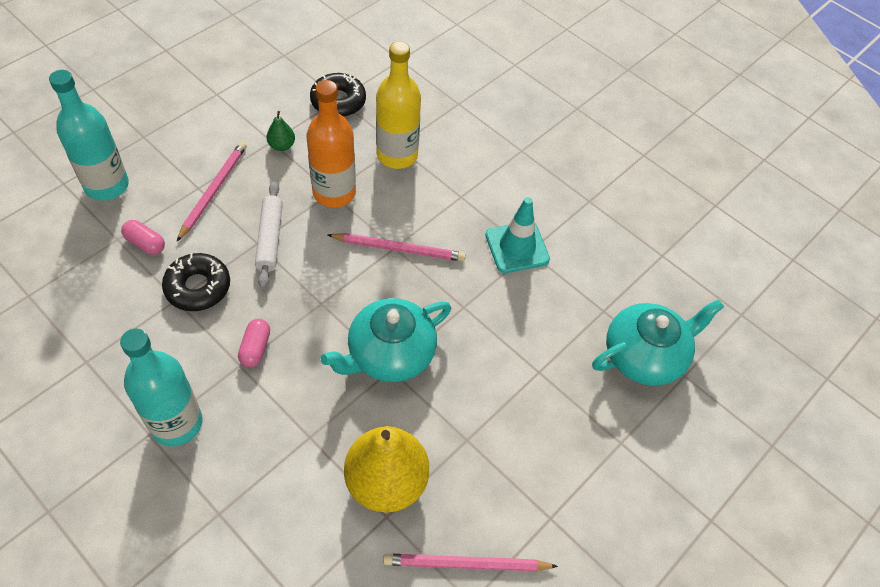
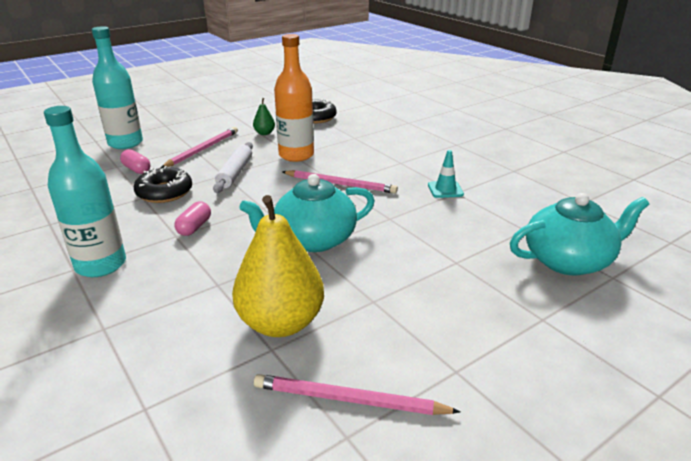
camera: 15 degrees right, 25 degrees down
(397, 155) = (353, 141): yellow bottle -> none
(517, 247) = (445, 189): turquoise traffic cone -> turquoise traffic cone, size x0.63

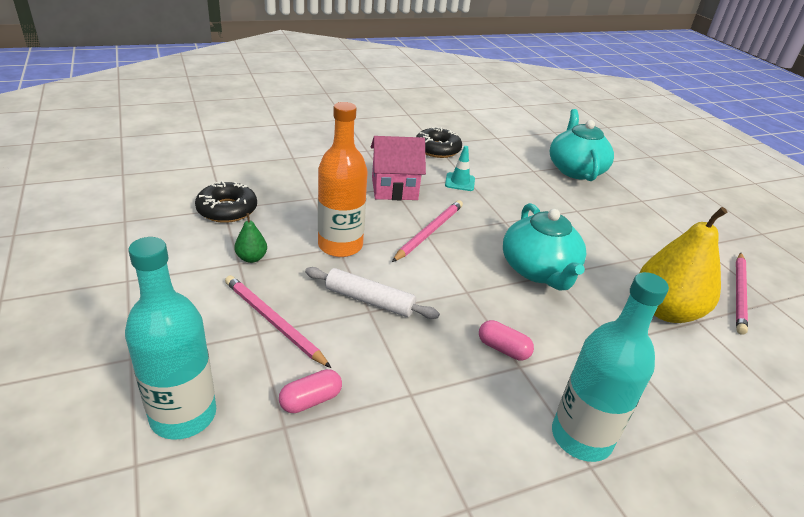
camera: 80 degrees left, 5 degrees up
(164, 192) = (403, 371): black donut -> black donut (437, 149)
(399, 163) = (394, 188): none -> pink house

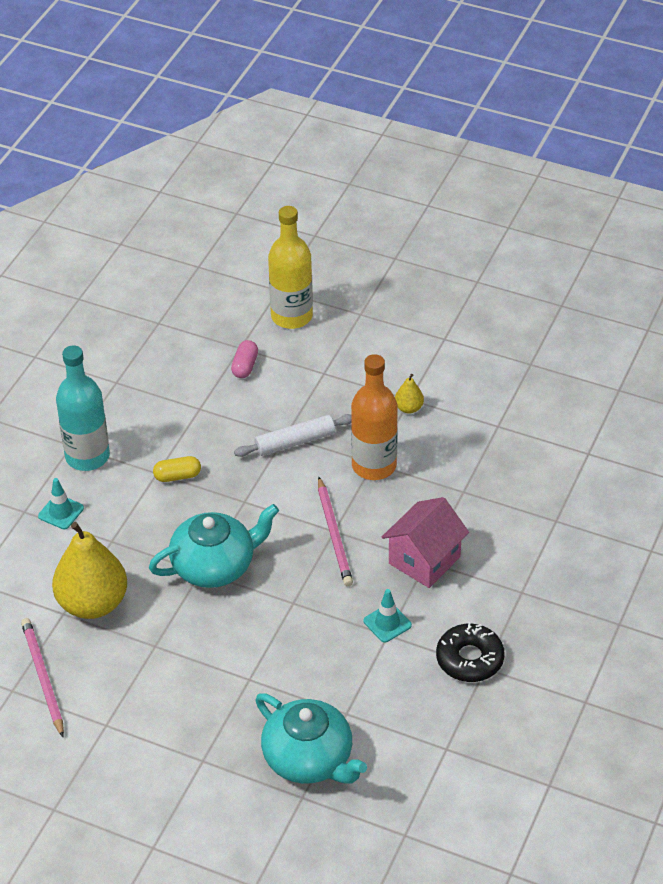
camera: 140 degrees right, 10 degrees up
(183, 415) = (291, 316): turquoise bottle -> yellow bottle
(227, 210) = (494, 427): black donut -> none
(251, 258) = (409, 408): green pear -> yellow pear
(273, 322) = (326, 384): pink pencil -> none
(503, 349) = (177, 476): pink capsule -> yellow capsule
(539, 270) = (215, 565): turquoise teapot -> turquoise teapot turned 120 degrees clockwise
(651, 400) = (61, 512): none -> turquoise traffic cone

